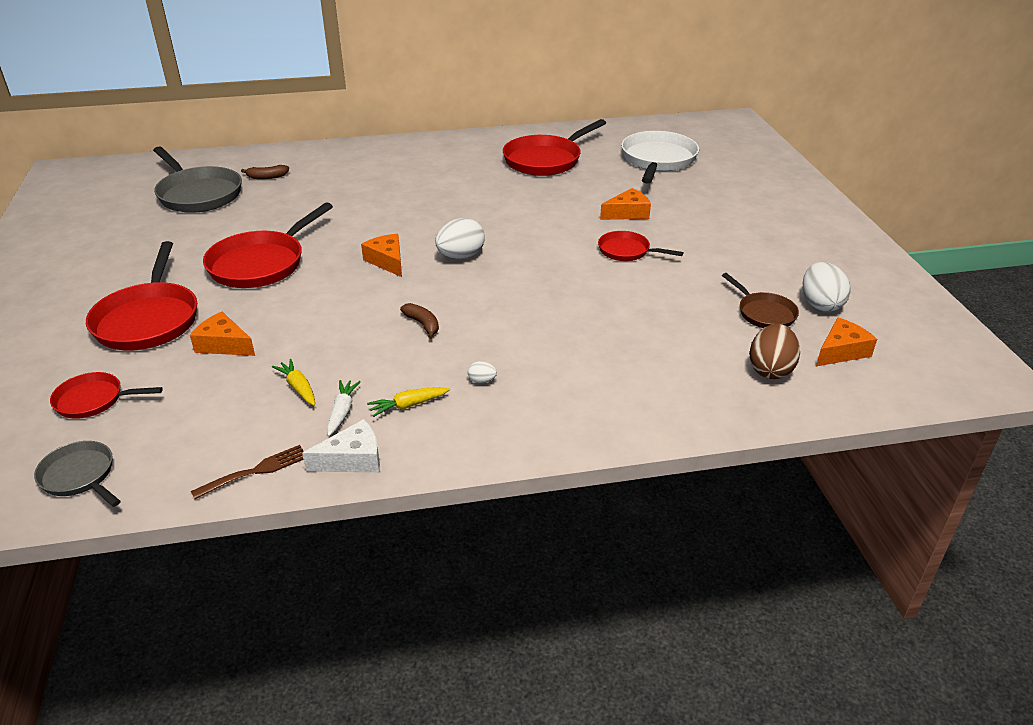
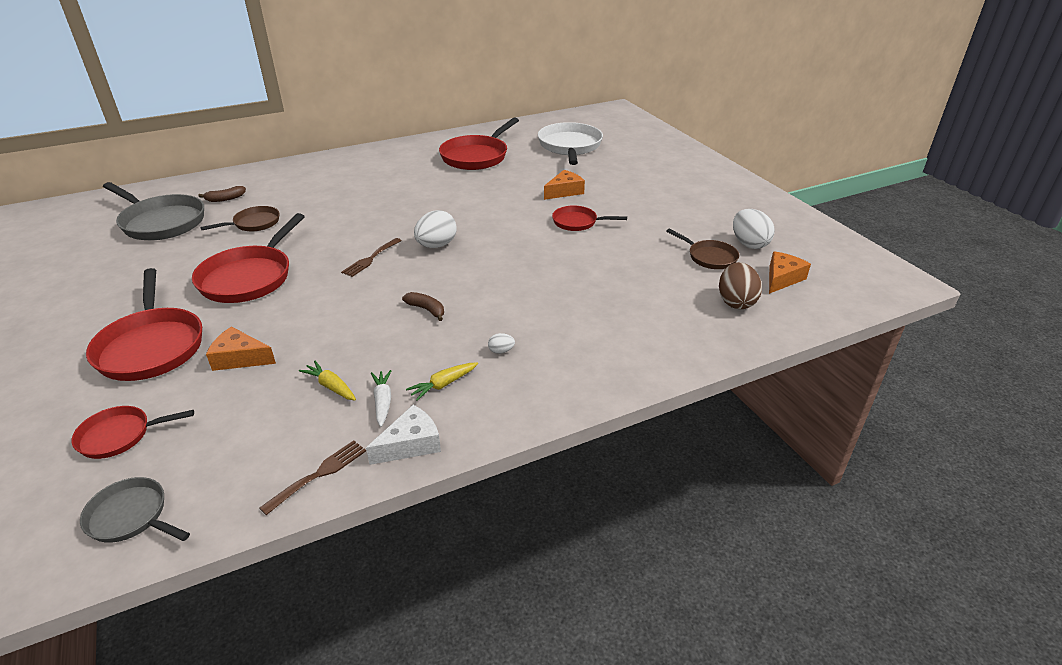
camera: 15 degrees left, 0 degrees up
(285, 207) = (254, 223): none -> brown pan
(387, 261) = (371, 259): orange cheese -> brown fork

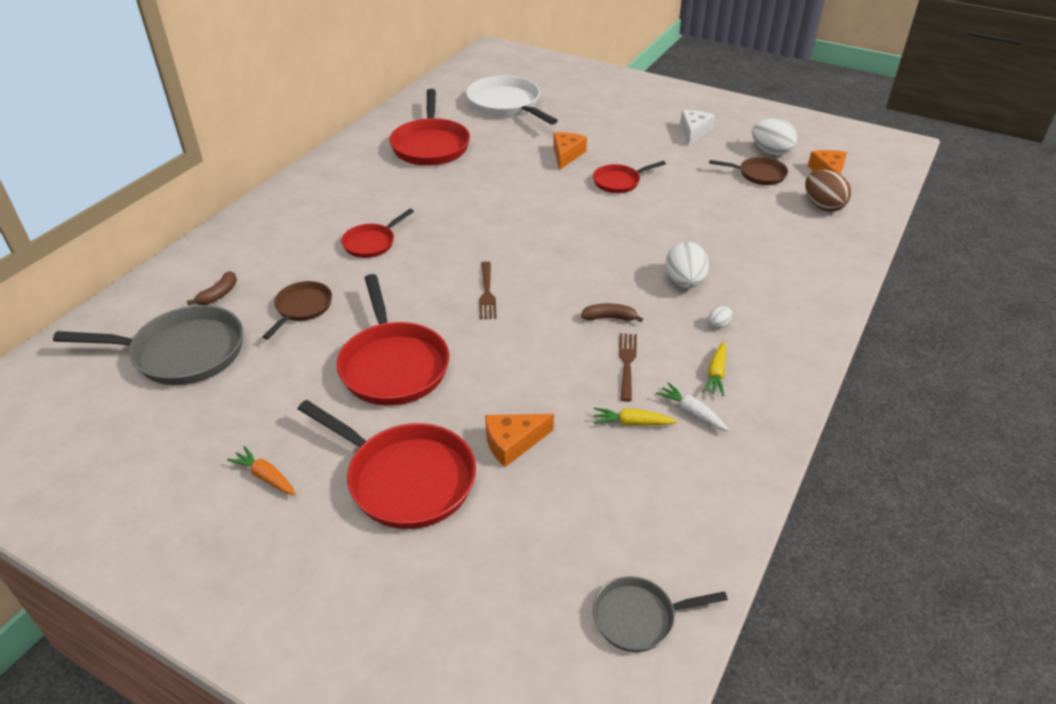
camera: 35 degrees left, 5 degrees up
(92, 307) = (265, 476): none -> orange carrot
(120, 436) = (516, 568): red pan -> red pan (372, 243)
(319, 474) = (730, 494): brown fork -> brown fork (627, 363)
(410, 444) = (760, 432): white cheese -> white cheese (694, 132)
(436, 245) = (529, 254): white egg -> white egg (684, 282)

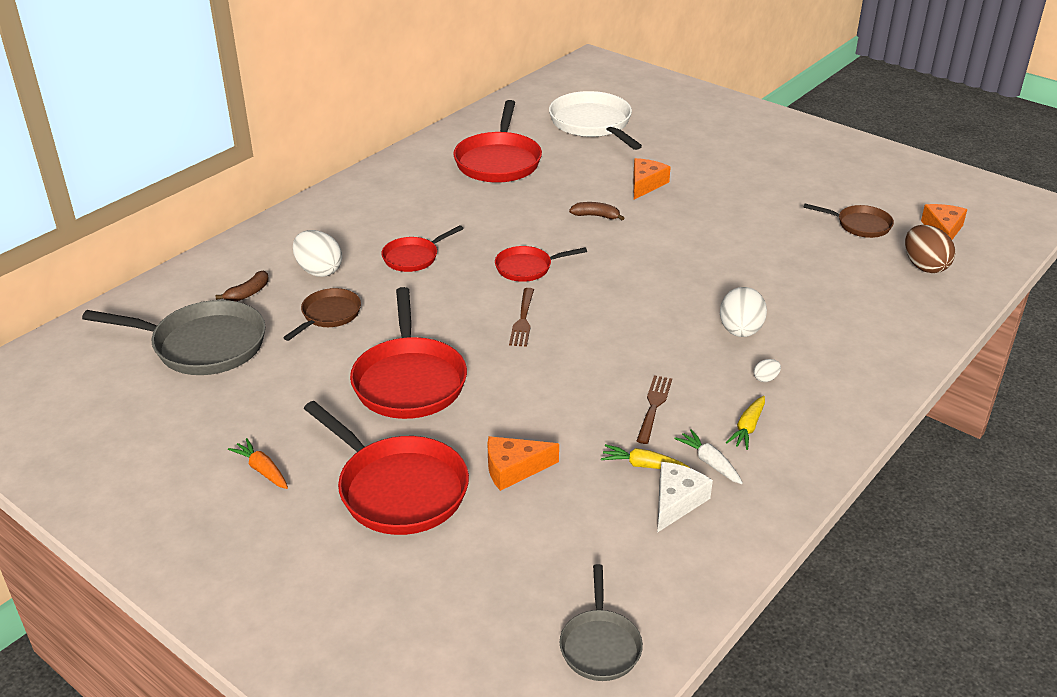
camera: 10 degrees right, 5 degrees down
(609, 318) = (648, 359): brown banana -> brown banana (596, 216)
(619, 182) = (697, 218): red pan -> red pan (527, 268)
(639, 617) = (600, 645): grey pan -> grey pan turned 90 degrees counterclockwise
(694, 132) = (798, 171): white cheese -> white cheese (676, 501)
(771, 151) = (882, 201): white egg -> white egg (319, 271)

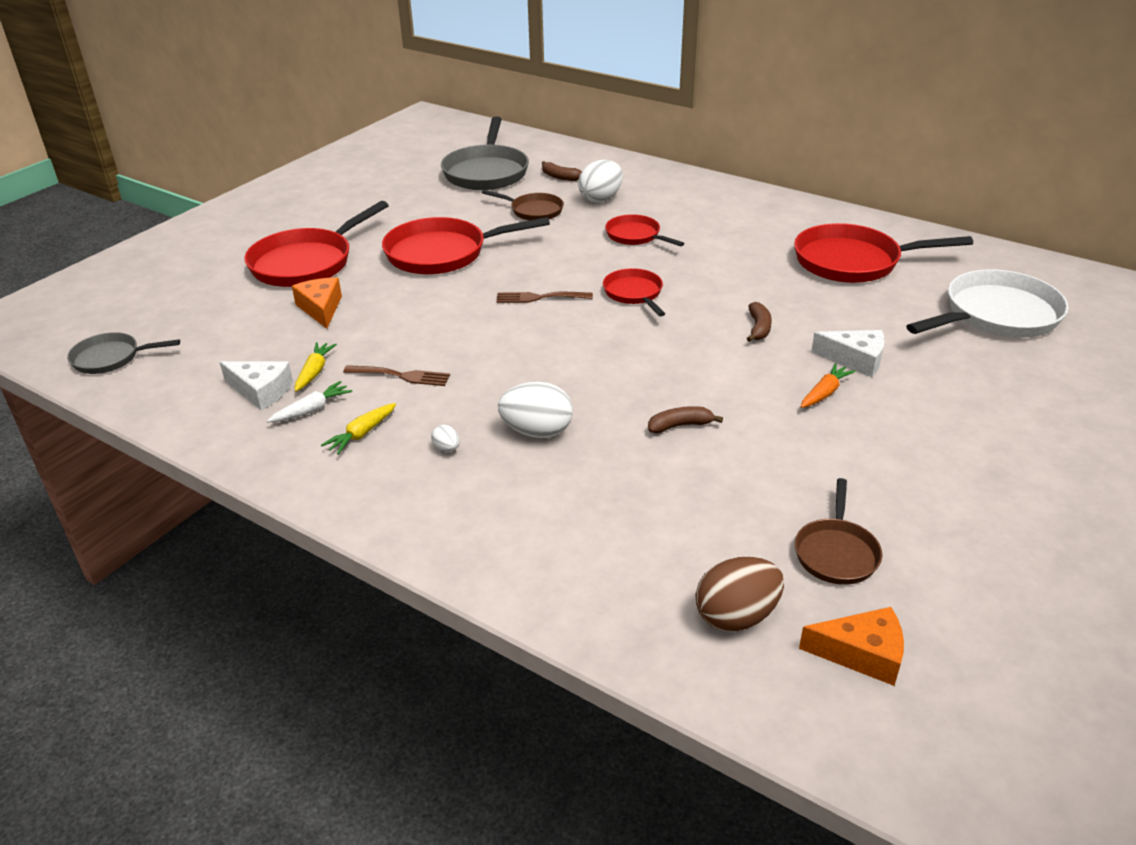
camera: 85 degrees right, 0 degrees up
(262, 470) = (337, 212): orange carrot -> orange carrot (825, 393)
(645, 184) = (855, 359): orange cheese -> white cheese
(730, 265) = (680, 426): none -> brown banana
(747, 428) = (361, 434): yellow carrot -> yellow carrot turned 75 degrees counterclockwise

